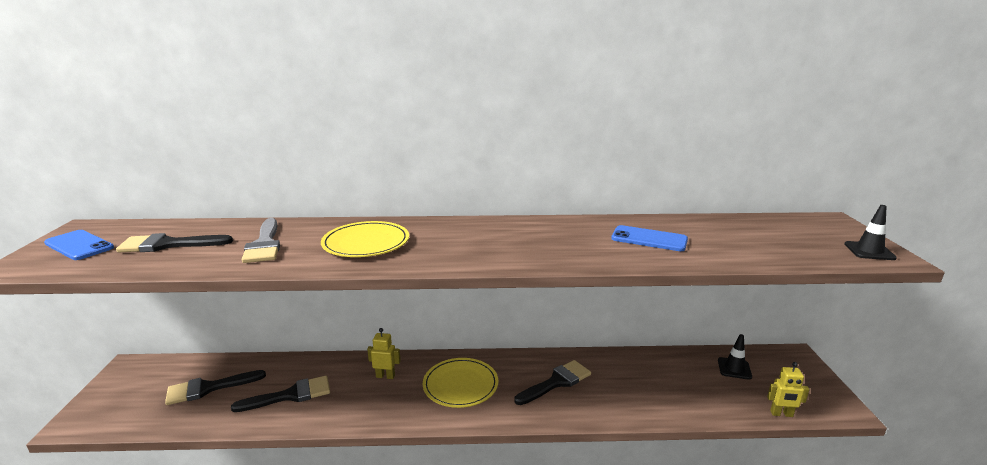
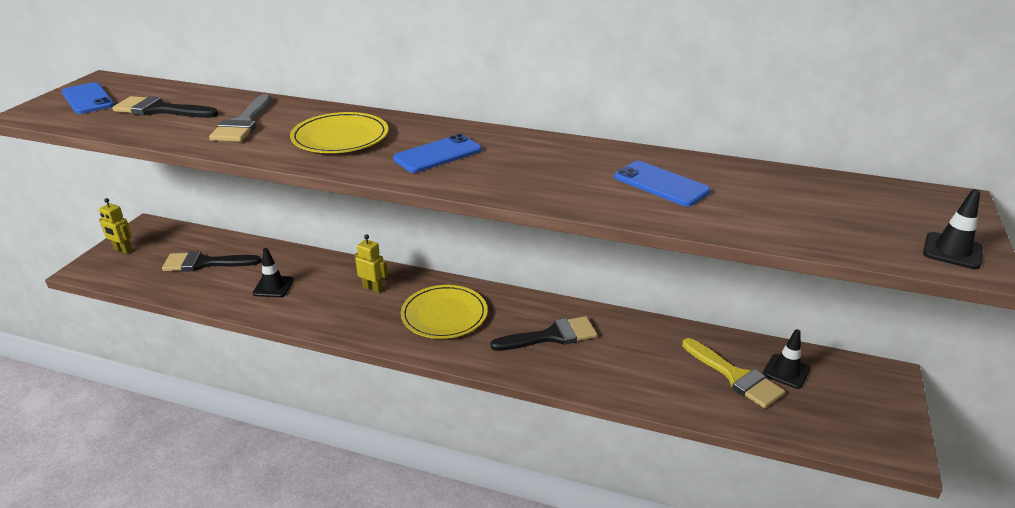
camera: 20 degrees right, 10 degrees up
(290, 395) = (273, 287): black brush -> black traffic cone
(462, 244) = (438, 154): none -> blue phone
(705, 381) = (735, 376): none -> yellow brush
(781, 414) = (805, 437): yellow robot -> yellow robot (123, 250)

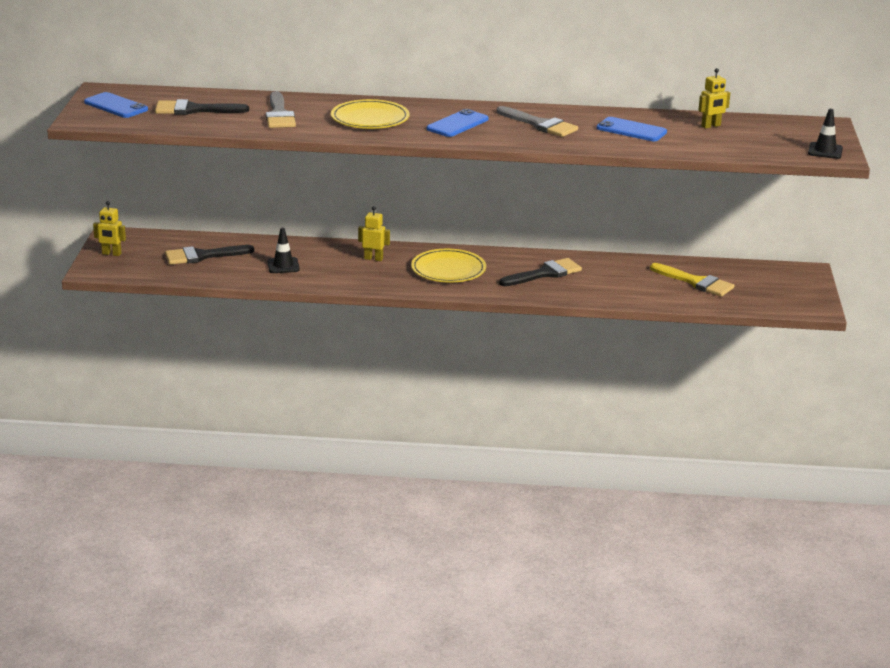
camera: 15 degrees left, 5 degrees down
(542, 164) = (540, 124): none -> grey brush
(777, 187) = (711, 126): none -> yellow robot
(786, 371) = (733, 276): black traffic cone -> none

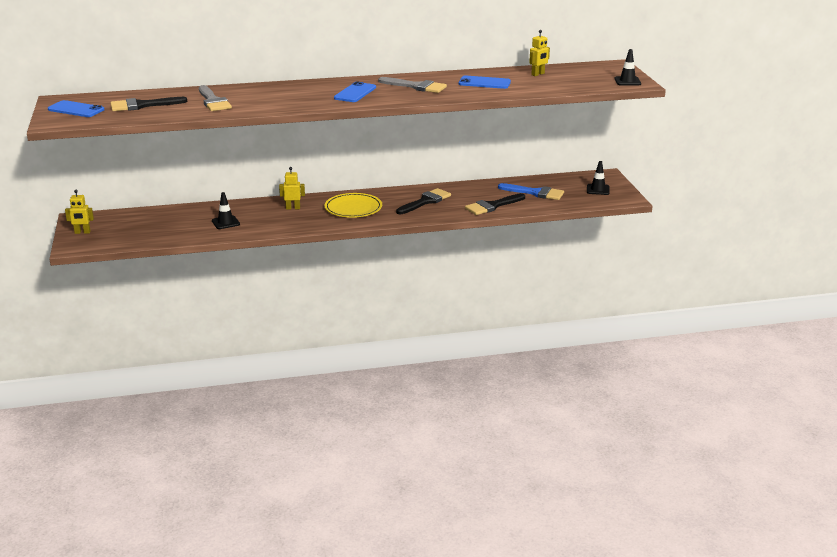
camera: 15 degrees left, 0 degrees up
(202, 256) = (158, 224): black brush -> black brush (492, 206)
(370, 118) = (286, 96): yellow plate -> none
(696, 282) = (535, 193): yellow brush -> blue brush
(783, 290) = (598, 190): none -> black traffic cone

